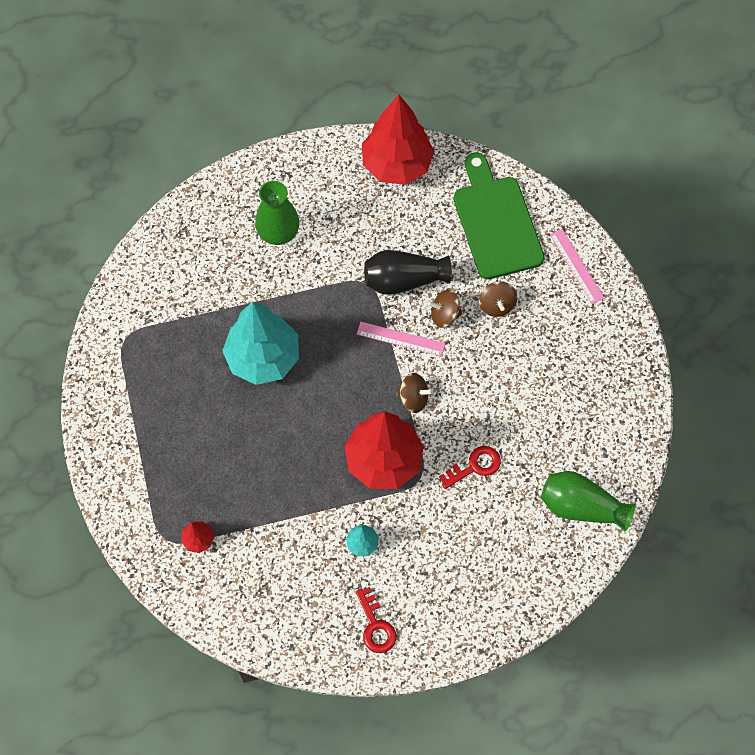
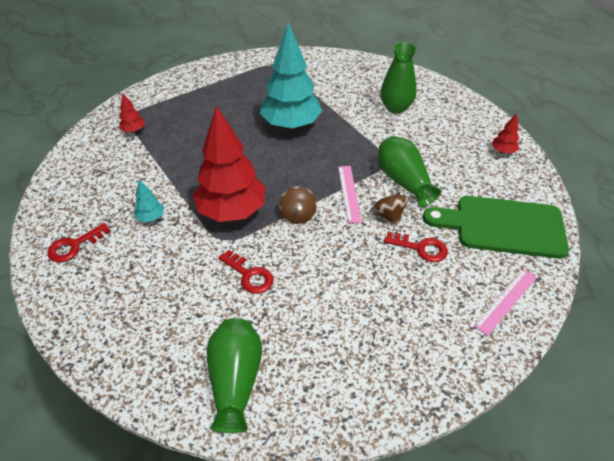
camera: 70 degrees right, 20 degrees down
(396, 164) = (503, 151): red tree -> red tree, size x0.41
(403, 280) = (403, 181): black vase -> green vase
(496, 222) = (503, 226): green cutting board -> green cutting board turned 135 degrees counterclockwise
(496, 305) = (421, 248): brown spinning top -> red key

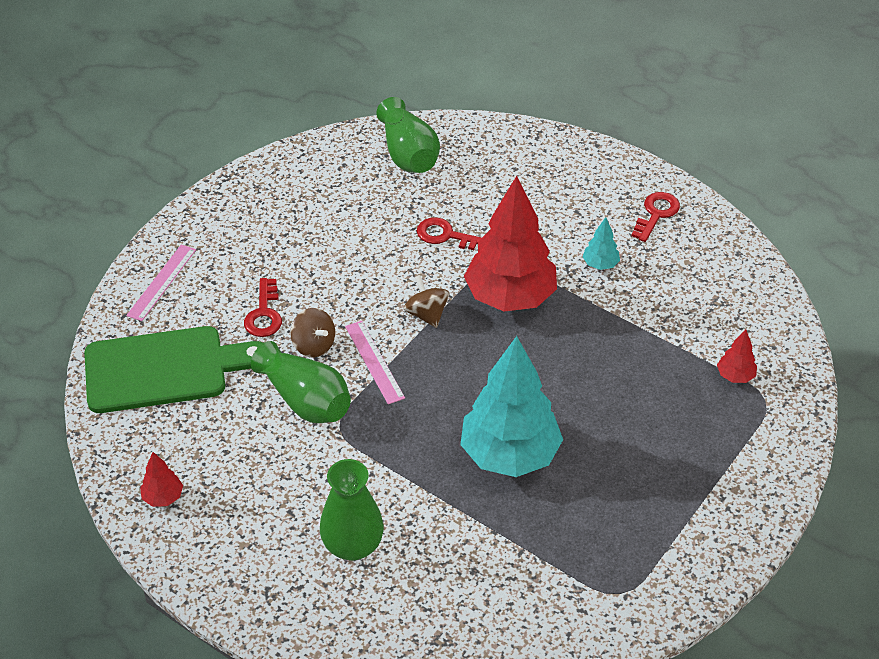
camera: 160 degrees right, 0 degrees up
(421, 248) = (264, 314): red key -> red key turned 90 degrees counterclockwise

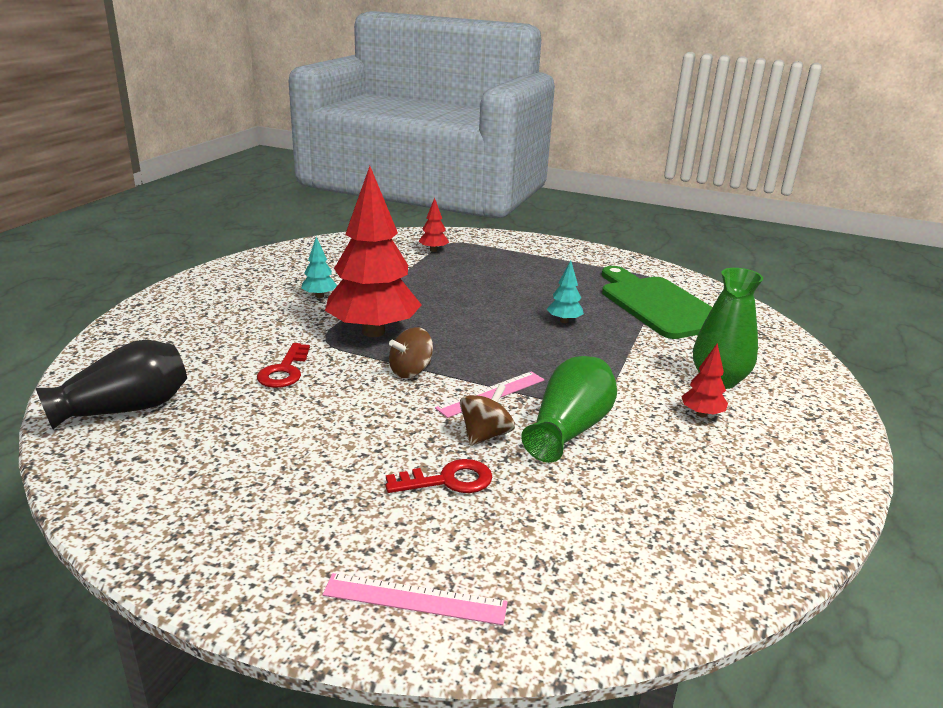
camera: 105 degrees left, 20 degrees down
(163, 497) = (777, 508): red tree -> red tree (701, 414)
(164, 369) = (587, 553): green cutting board -> green cutting board (658, 305)
(408, 154) = (125, 409): green vase -> black vase
(510, 455) = (564, 321): turquoise tree -> turquoise tree, size x0.41
(656, 214) = (248, 277): red key -> none

